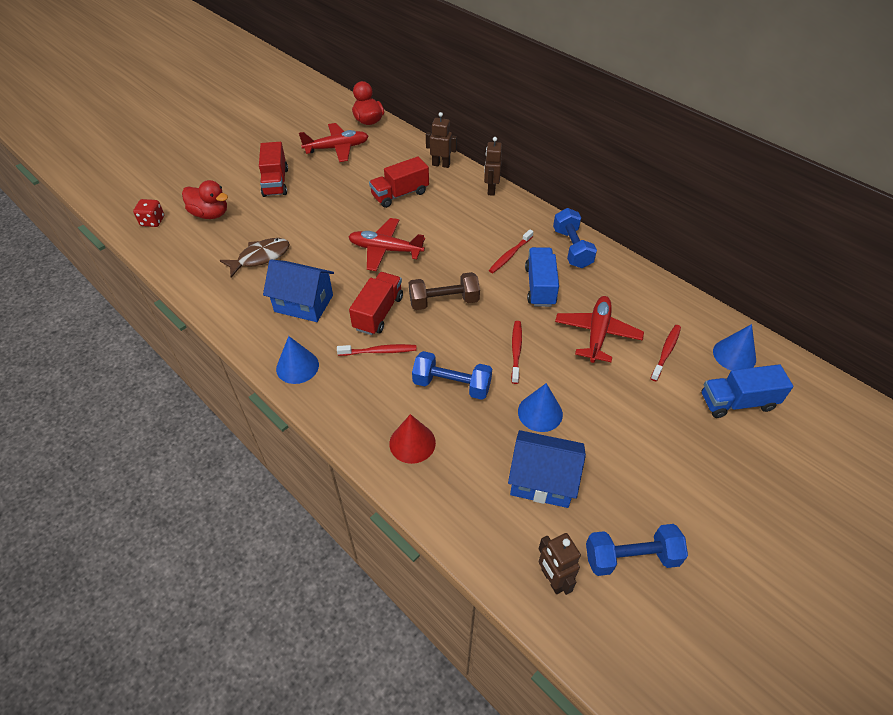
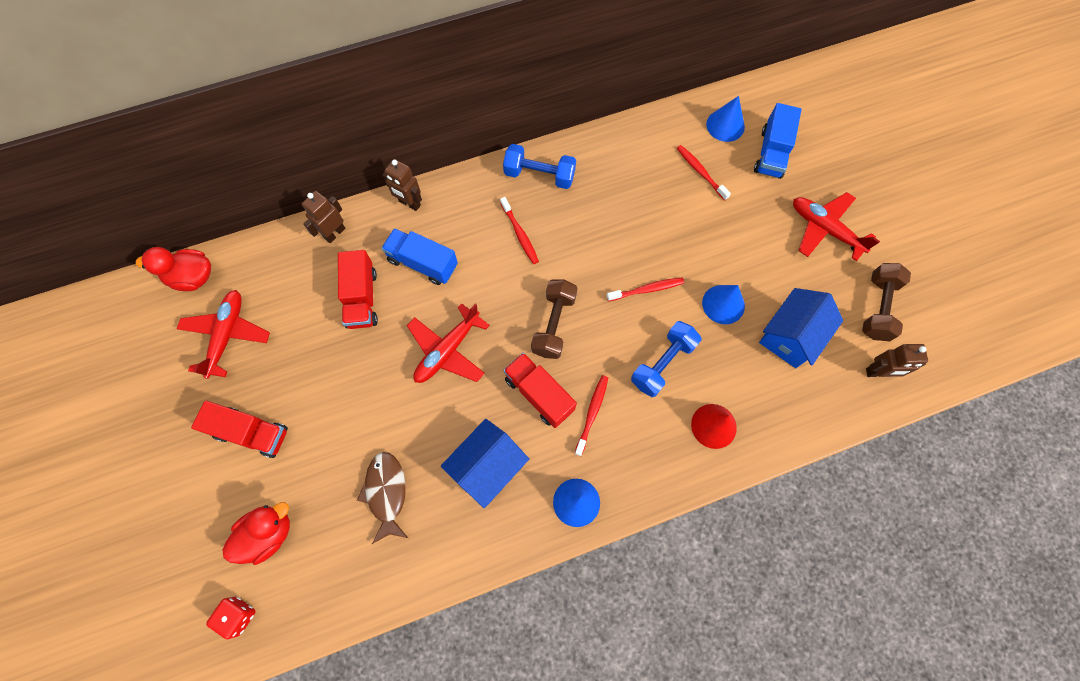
camera: 65 degrees left, 20 degrees up
(516, 351) = (646, 289): red toothbrush -> red toothbrush turned 135 degrees clockwise
(540, 286) = (576, 229): blue truck -> blue truck (423, 263)
(597, 334) = (656, 213): red plane -> red plane (825, 229)
(631, 557) = (877, 308): blue dumbbell -> brown dumbbell

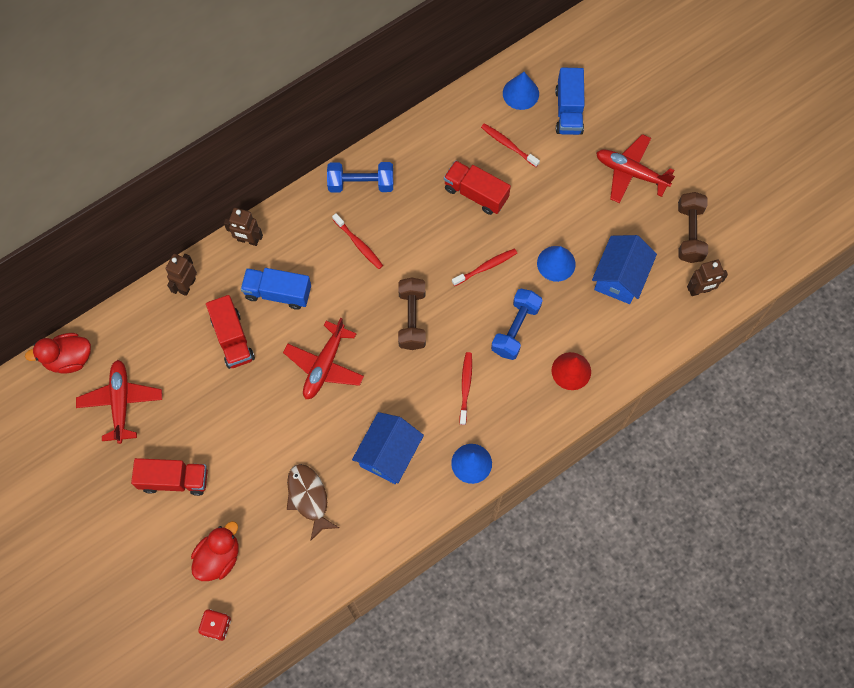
camera: 15 degrees left, 0 degrees up
(539, 394) = (416, 382): red truck -> red truck (476, 193)

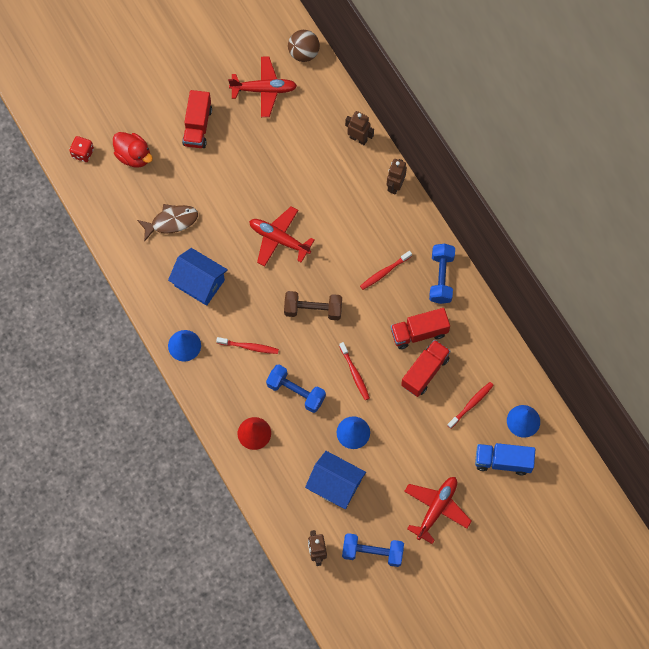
camera: 95 degrees right, 0 degrees up
(69, 359) = (304, 53): red duck -> brown ball
(232, 338) = (309, 171): red truck -> red truck (419, 333)
(278, 293) = (345, 207): blue truck -> none
(689, 233) = (372, 552): brown dumbbell -> blue dumbbell

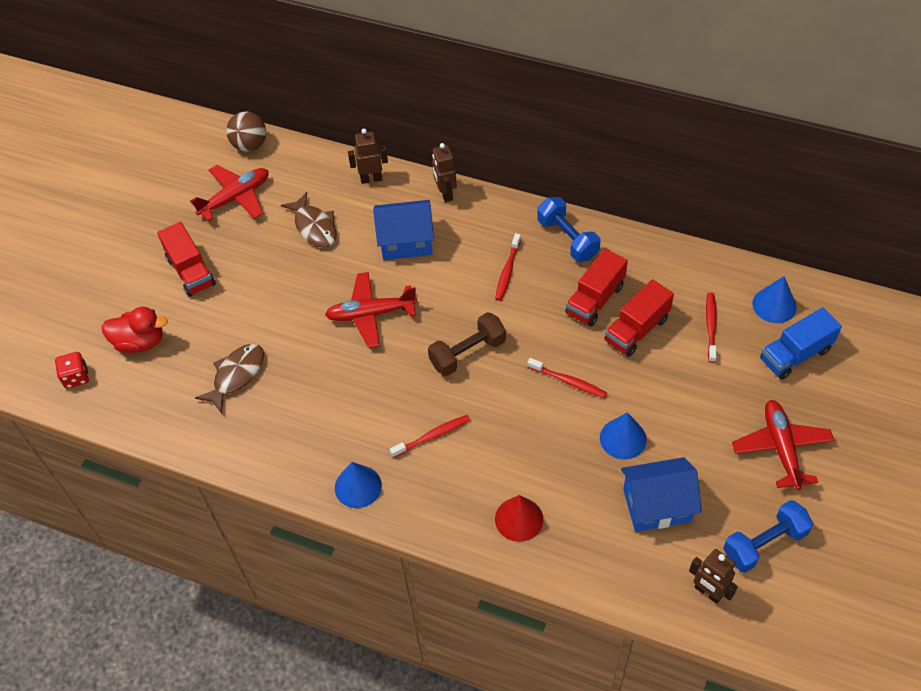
camera: 35 degrees left, 15 degrees down
(199, 283) = (320, 412): blue house -> blue house (406, 241)
(295, 149) = (314, 227): none -> brown fish
(296, 392) = (525, 443): blue dumbbell -> none
(425, 372) = (636, 330): red truck -> red truck turned 135 degrees counterclockwise

